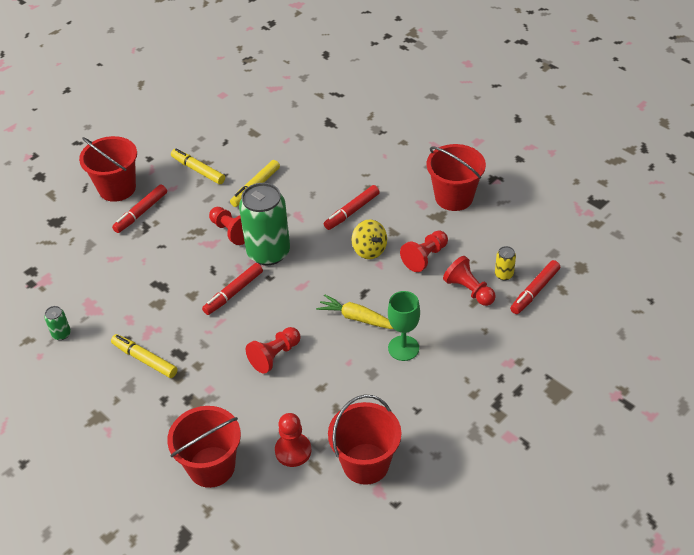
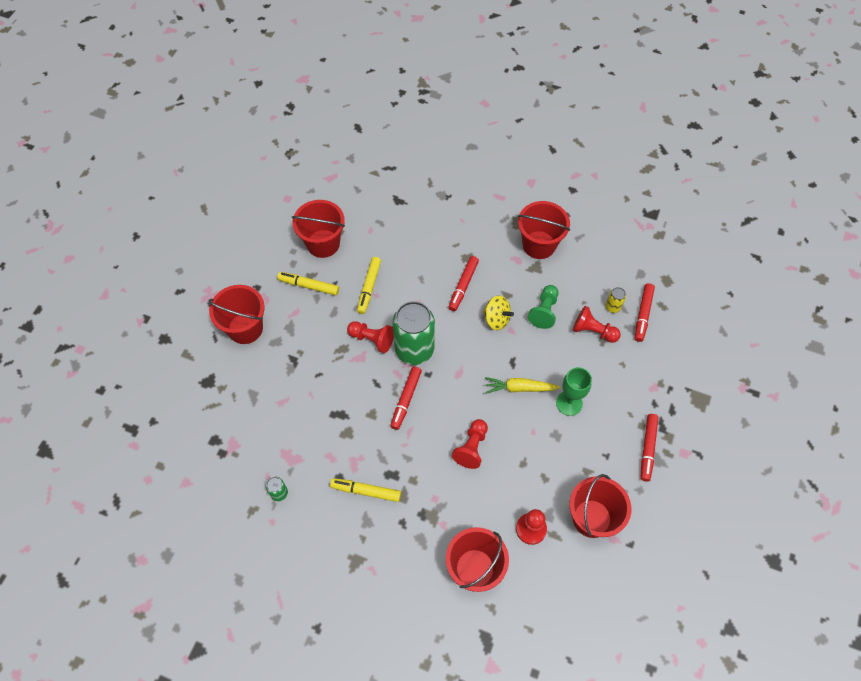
camera: 25 degrees left, 15 degrees up
(141, 213) = (281, 347): red marker -> red marker (647, 449)
(233, 139) = (323, 243): none -> red bucket
(425, 257) = (544, 311): red pawn -> green pawn

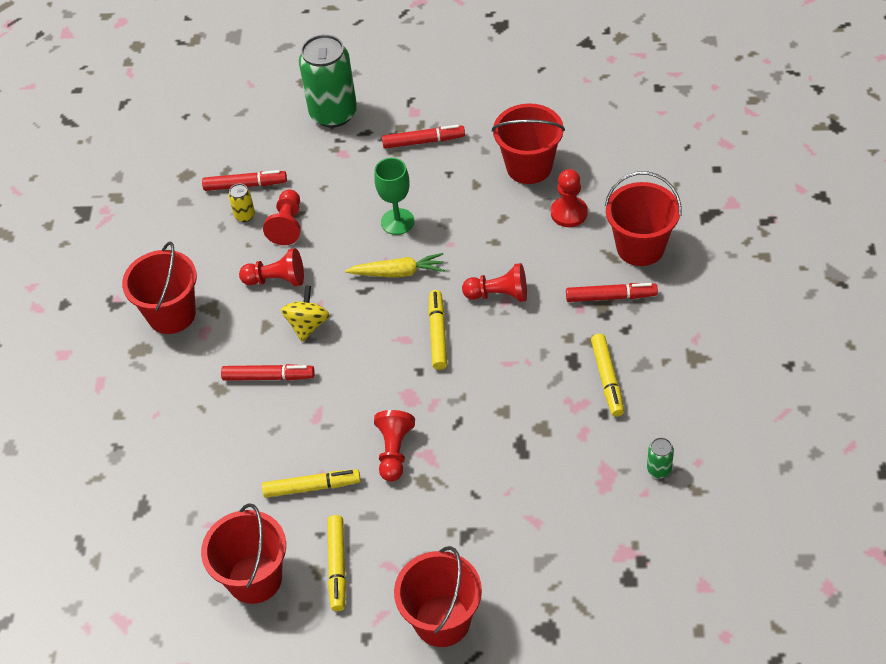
camera: 105 degrees left, 10 degrees down
(406, 400) = (466, 382): red marker -> red marker (611, 297)
(414, 350) = (390, 398): green can -> green can (333, 113)
(454, 396) = (438, 334): none -> yellow marker
(519, 388) = (398, 272): yellow carrot -> yellow carrot turned 75 degrees counterclockwise
(544, 311) = (276, 280): green pawn -> red pawn

